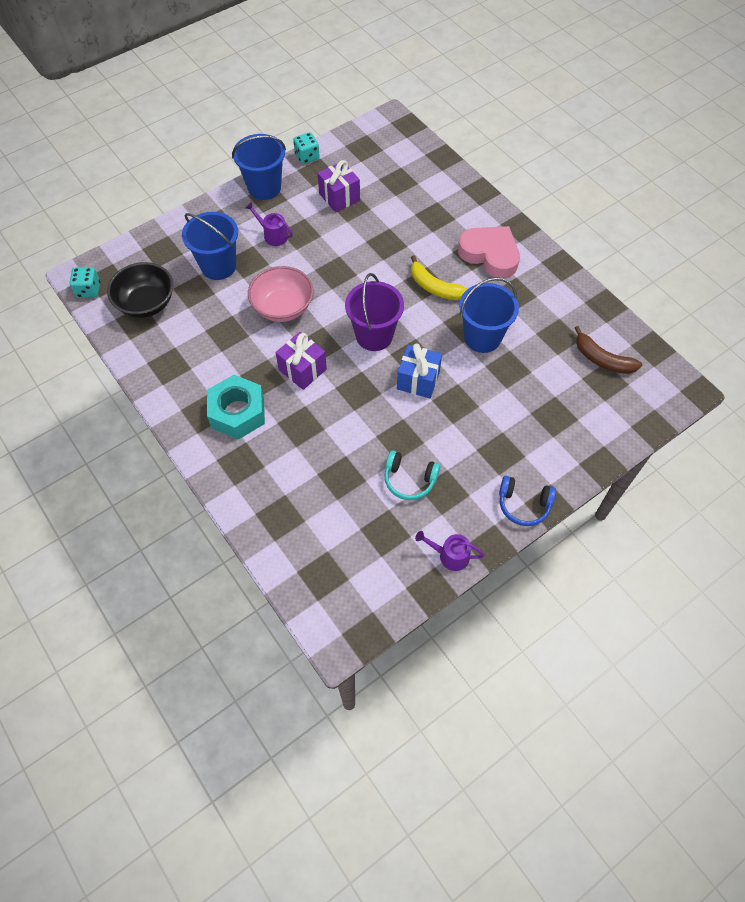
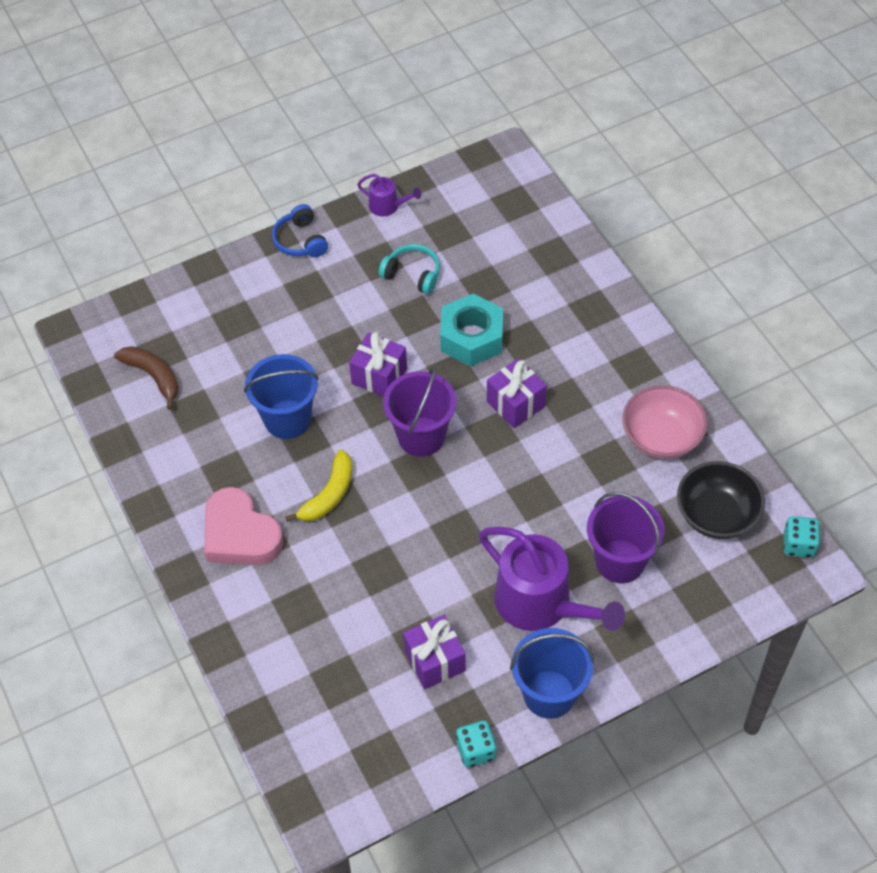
camera: 170 degrees left, 5 degrees down
(218, 266) = (620, 561): blue bucket -> purple bucket
(238, 413) = (595, 362): turquoise nut -> turquoise nut (471, 337)
(273, 235) = (540, 603): purple watering can -> purple watering can, size x2.15
(283, 307) = (534, 488): pink bowl -> pink bowl (661, 438)
(418, 380) = (379, 376): blue gift -> purple gift
(434, 287) = (328, 494): yellow banana -> yellow banana turned 75 degrees clockwise
(523, 504) = (300, 240): blue headphones -> blue headphones turned 135 degrees counterclockwise

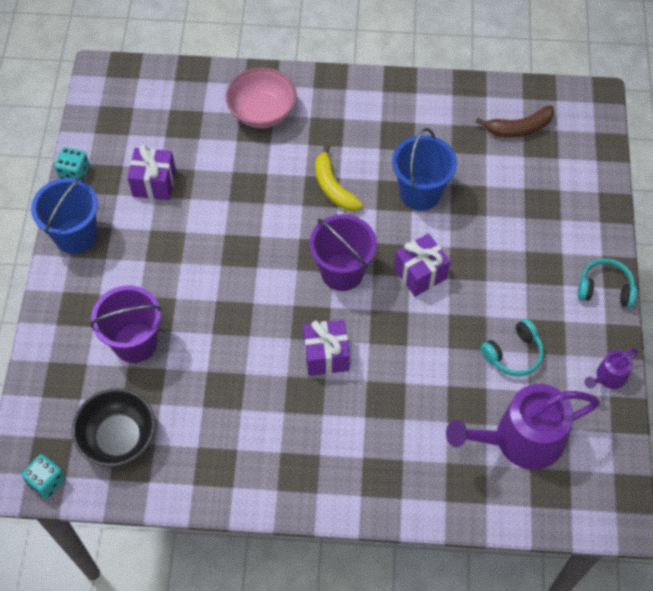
camera: 120 degrees right, 5 degrees up
(240, 534) = (339, 120): pink heart -> none
(300, 240) = (605, 289): blue headphones -> turquoise headphones
(471, 337) = (415, 361): turquoise nut -> none
(540, 603) = (144, 270): purple watering can -> purple watering can (521, 439)
(661, 438) = (216, 445): pink bowl -> pink bowl (262, 112)

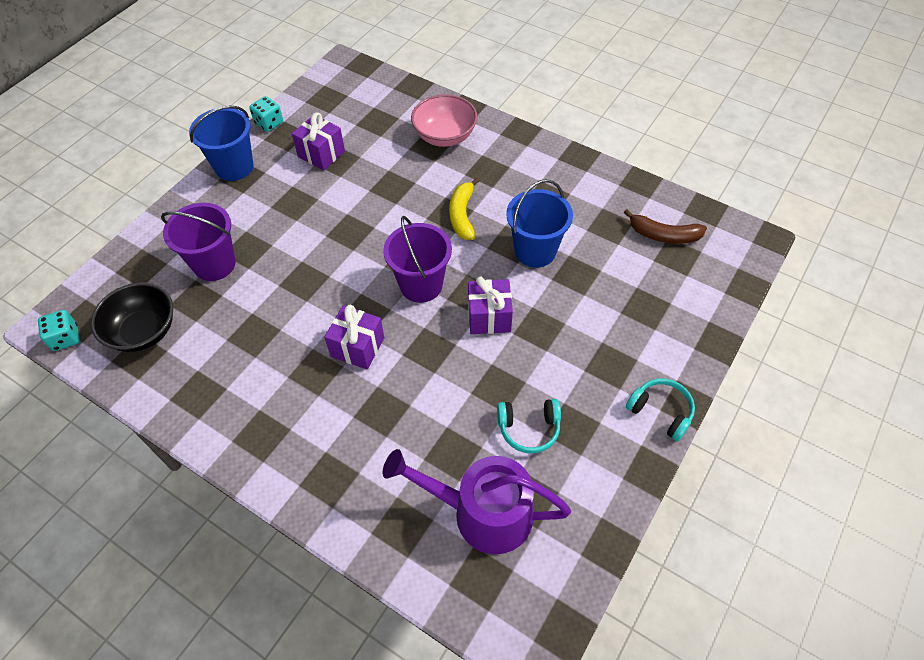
camera: 30 degrees right, 5 degrees down
(608, 377) = (611, 498): purple watering can -> none

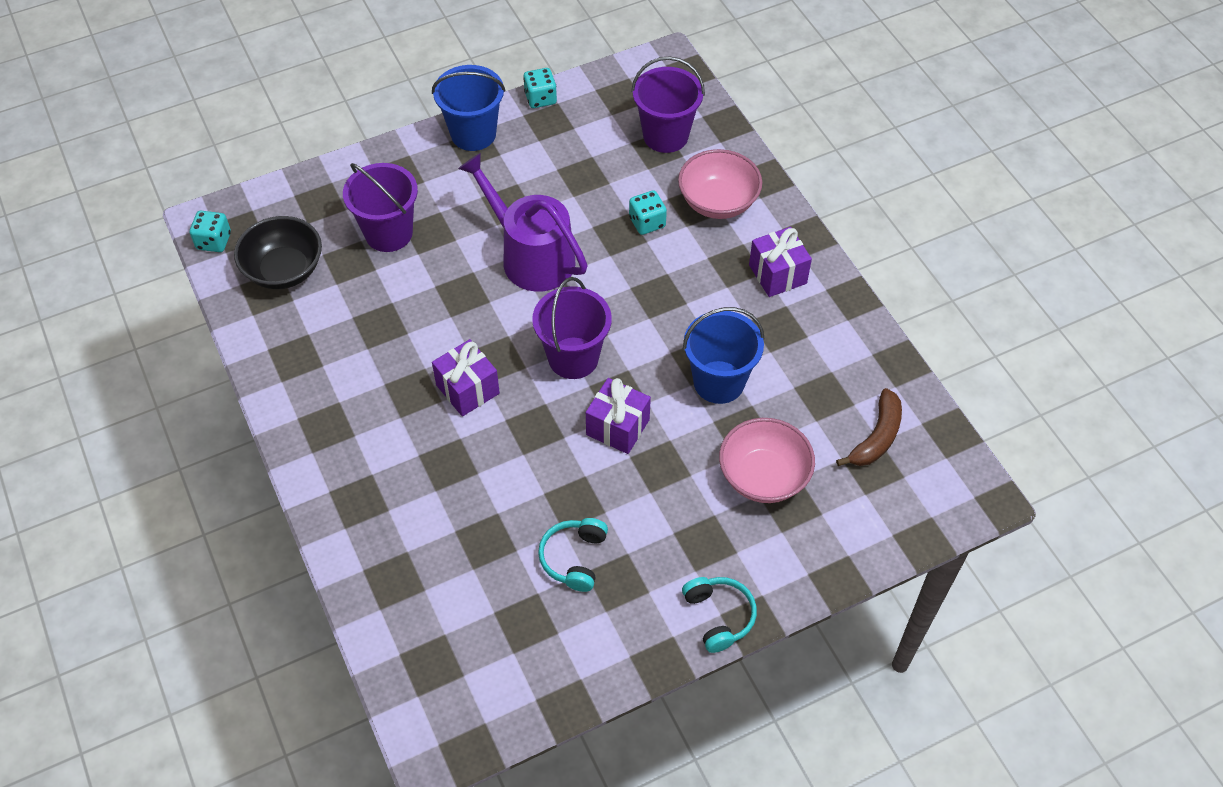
camera: 30 degrees right, 0 degrees up
(321, 154) = (571, 161): purple gift -> purple gift (777, 274)
(377, 110) = (665, 136): none -> purple bucket
(406, 170) = (647, 222): none -> turquoise dice
(462, 215) = (671, 303): yellow banana -> none
(483, 513) = (474, 610): purple watering can -> purple watering can (531, 256)
(529, 428) = (574, 558): turquoise headphones -> turquoise headphones turned 75 degrees clockwise
(614, 298) = (763, 476): none -> pink bowl
(664, 235) = (876, 437): brown banana -> brown banana turned 105 degrees counterclockwise

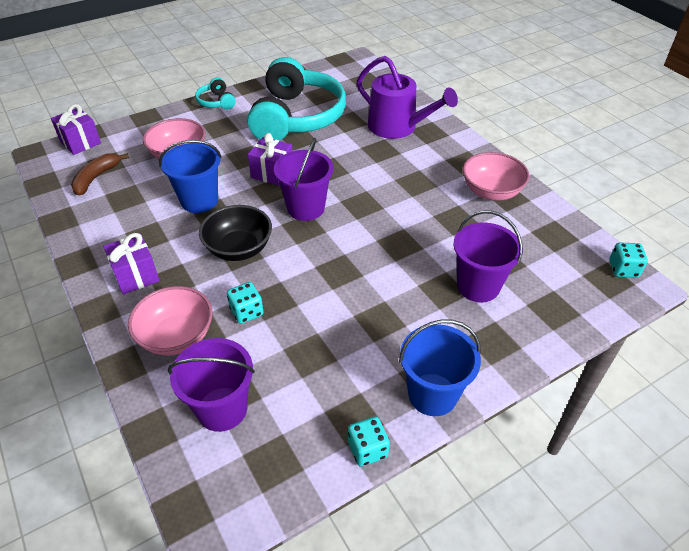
camera: 175 degrees right, 10 degrees down
(284, 270) = (550, 251): black bowl -> black bowl (239, 248)
(313, 367) = (491, 192): none -> pink bowl
(467, 389) = (378, 186): purple gift -> purple gift (80, 142)
(531, 256) = (348, 275): purple watering can -> purple watering can (397, 127)
(574, 558) = (296, 117): turquoise headphones -> turquoise headphones, size x2.42

